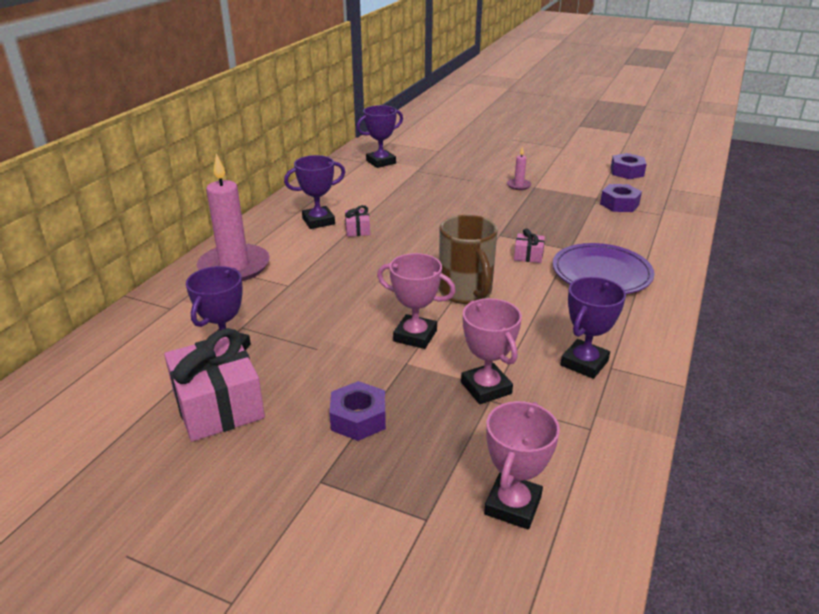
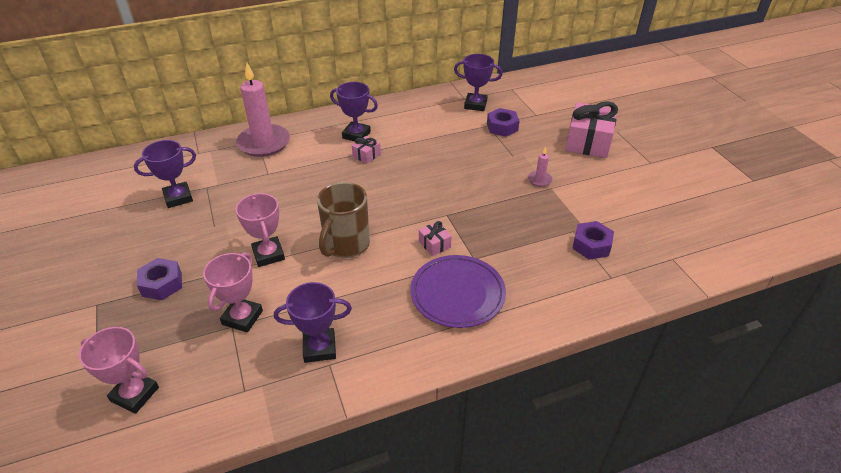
camera: 45 degrees right, 10 degrees up
(218, 405) = (128, 228): pink gift -> pink gift (588, 142)
(513, 505) = (135, 394): pink trophy -> pink trophy turned 45 degrees clockwise
(627, 172) = (662, 219): purple nut -> purple nut (502, 127)

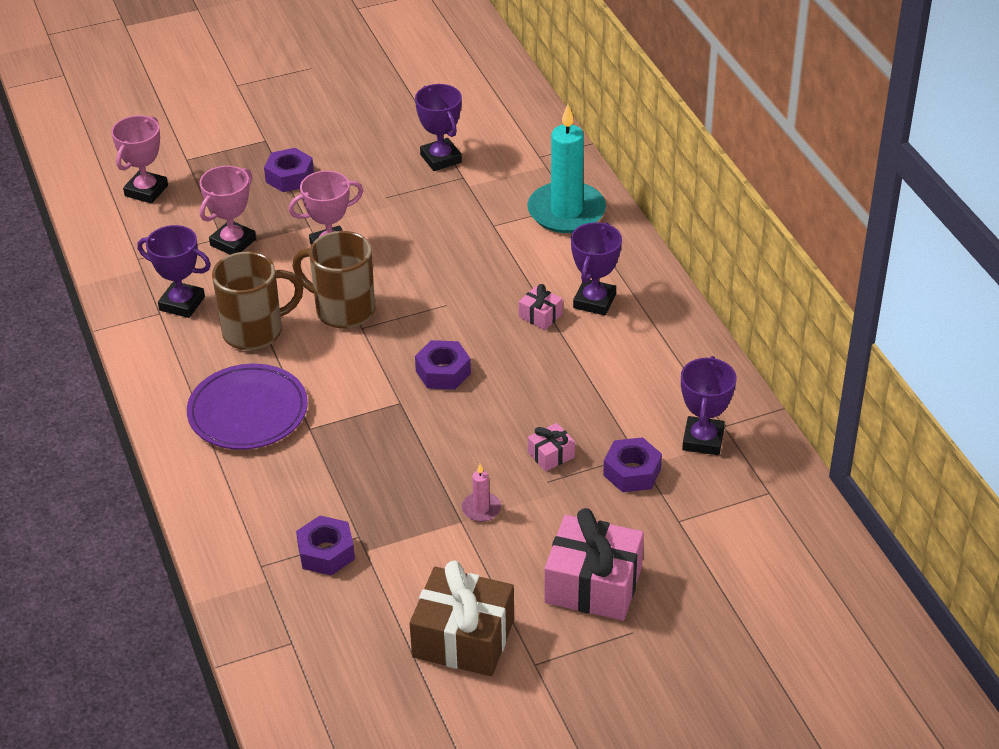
camera: 90 degrees right, 0 degrees up
(242, 317) = (233, 242): pink trophy -> pink trophy turned 75 degrees counterclockwise
(264, 143) = (566, 211): pink candle -> turquoise candle
(319, 348) = (182, 303): purple trophy -> purple trophy turned 60 degrees counterclockwise
(363, 295) = (255, 331): none -> brown mug
(417, 195) = (443, 372): none -> purple nut
(434, 244) = (339, 390): pink gift -> pink gift (551, 455)
(642, 187) = (463, 638): none -> brown gift

